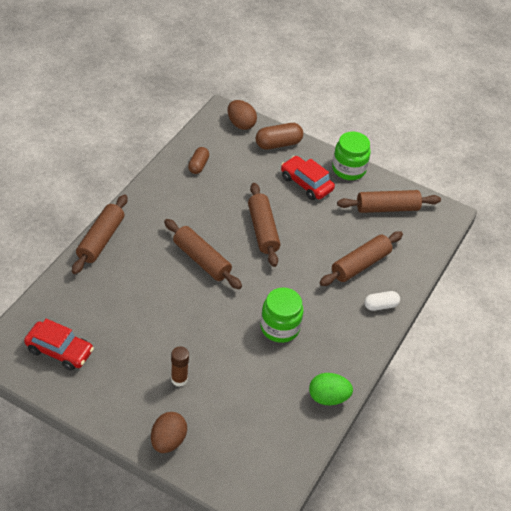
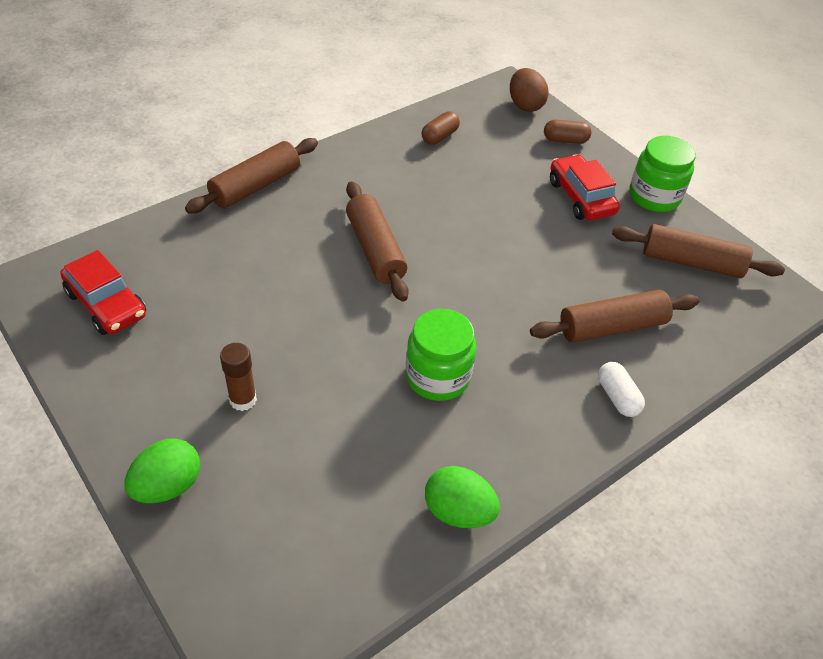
camera: 25 degrees right, 0 degrees up
(168, 441) = (168, 486): brown egg -> green egg
(263, 230) = (485, 237): brown rolling pin -> none
(278, 144) = (565, 140): brown capsule -> brown capsule, size x0.66
(380, 305) = (617, 397): white capsule -> white capsule turned 60 degrees clockwise

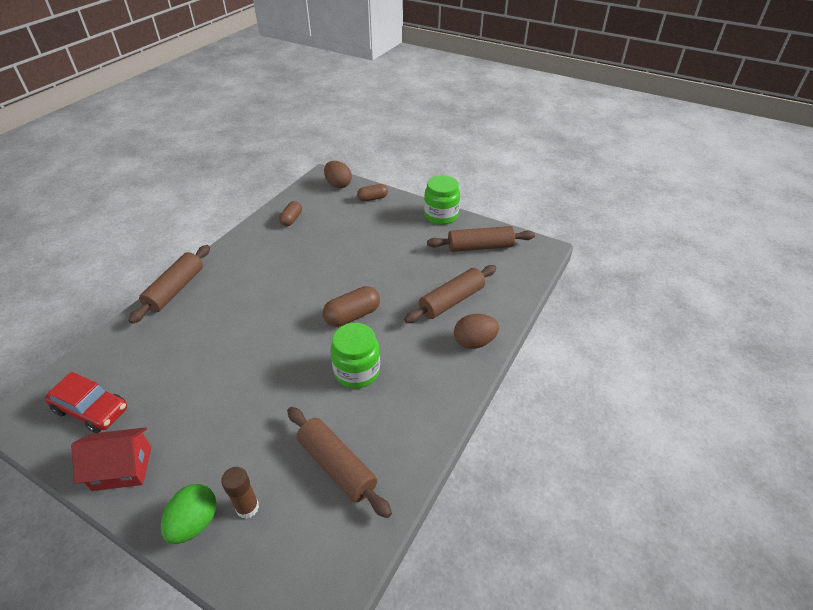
camera: 20 degrees left, 5 degrees down
(114, 387) = (122, 468): none -> red house
(243, 400) = (227, 438): brown glue stick -> brown glue stick (247, 507)
(375, 249) = (279, 304): brown rolling pin -> brown rolling pin (337, 465)
(458, 512) = (409, 454): green egg -> none
(464, 299) = (352, 315): none -> brown capsule
(581, 197) = (397, 229): red car -> none
(617, 397) = (474, 342): white capsule -> brown egg

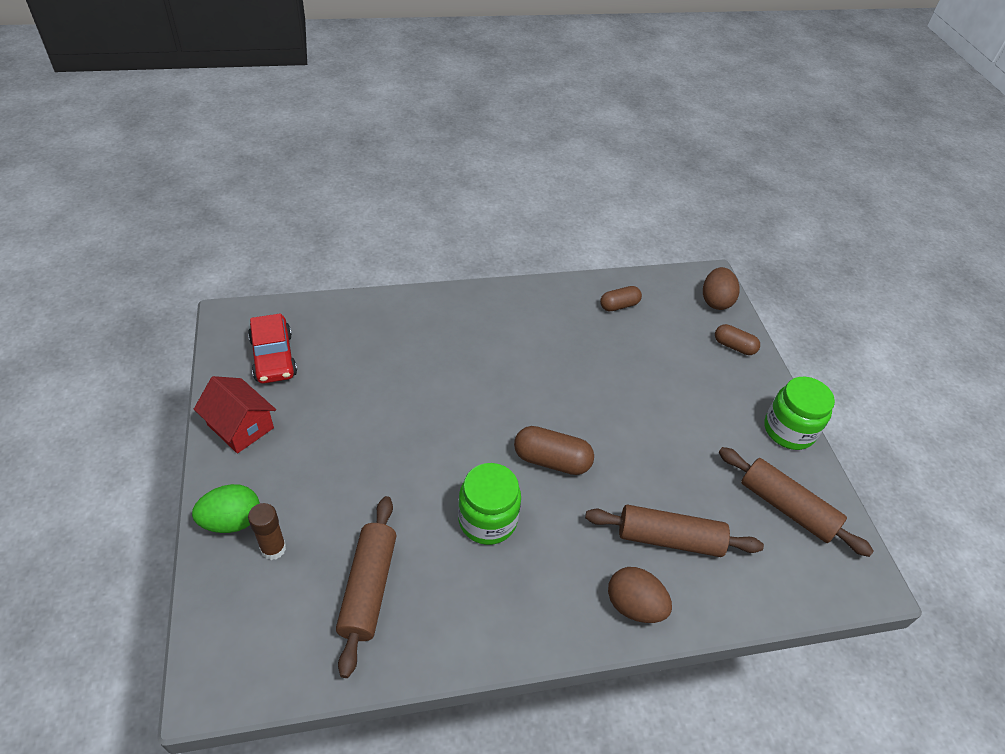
camera: 45 degrees right, 5 degrees up
(175, 289) = (439, 298): brown rolling pin -> none

